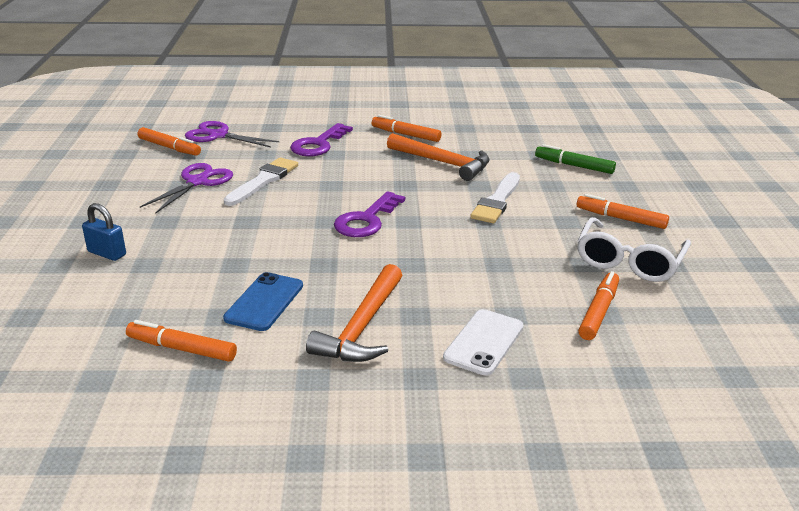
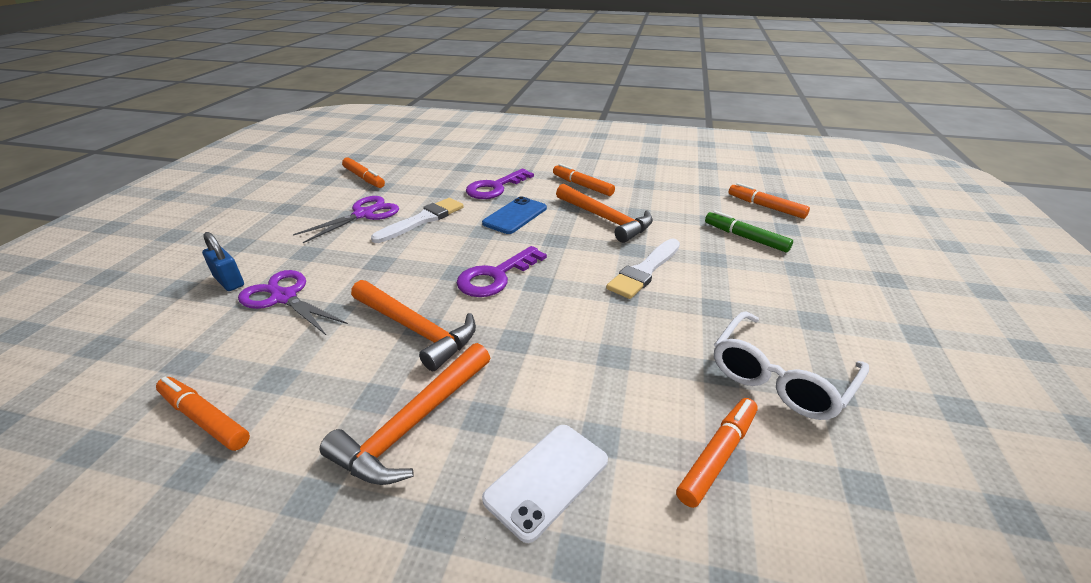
camera: 15 degrees right, 5 degrees up
(218, 135) = (412, 171): purple scissors -> purple scissors (284, 297)
(264, 302) = (331, 367): blue phone -> blue phone (515, 216)
(320, 267) = (416, 329): none -> orange hammer
(621, 218) = (783, 312): orange marker -> orange marker (765, 207)

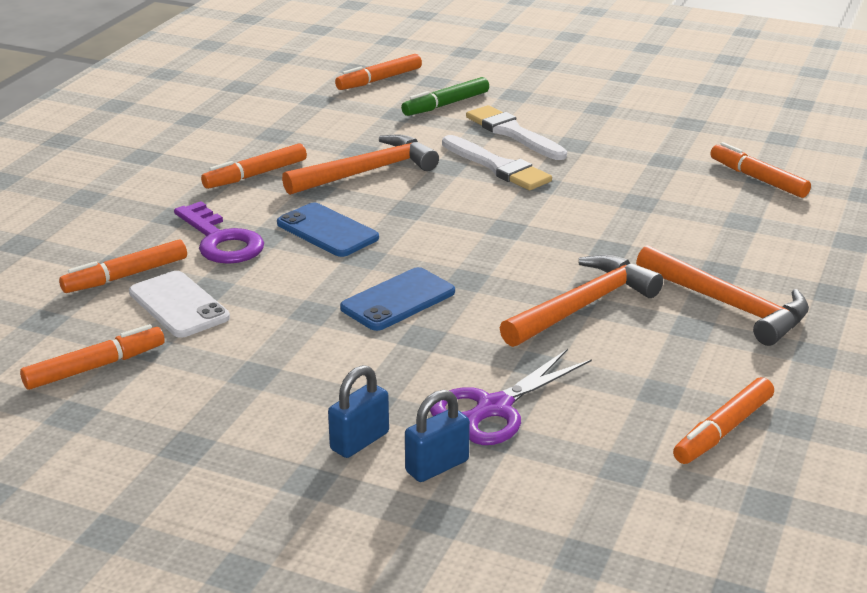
camera: 80 degrees left, 5 degrees down
(268, 253) = (359, 441): none -> blue padlock
(364, 214) = (258, 358): purple scissors -> none
(423, 220) = (304, 303): white brush -> white brush (513, 133)
(426, 249) = (398, 300): none -> blue phone
(452, 171) = (126, 276): none -> orange marker
(495, 276) = (484, 253): purple key -> none
(547, 479) = (786, 246): white phone -> white phone (179, 305)
(779, 377) = (674, 139): white glasses -> none

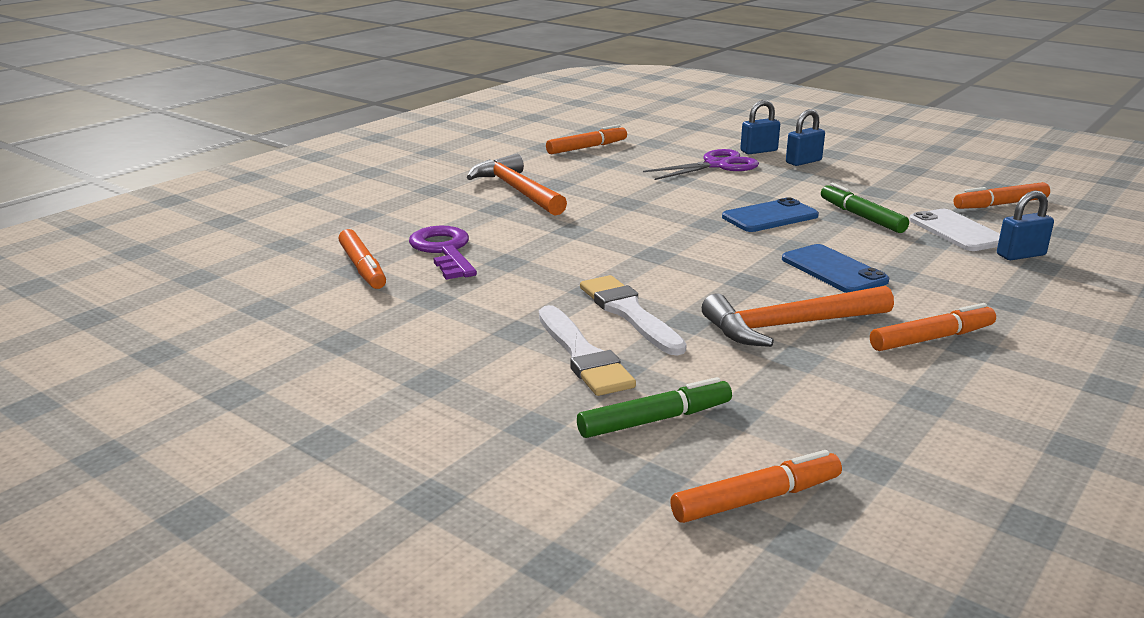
camera: 165 degrees left, 5 degrees down
(126, 276) = (1020, 255): orange marker -> blue padlock
(221, 241) = (942, 273): purple key -> purple key (444, 251)
(287, 315) = (861, 216): none -> green marker
(583, 305) = (625, 200): orange hammer -> none

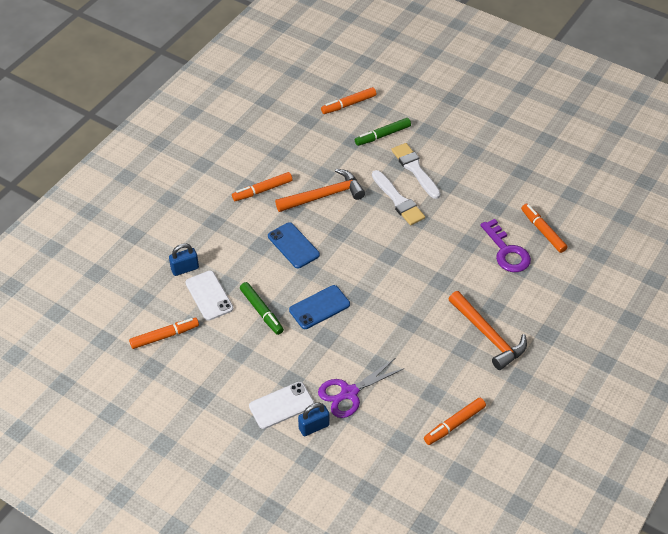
camera: 175 degrees right, 25 degrees up
(803, 162) = (281, 405): blue padlock -> white phone

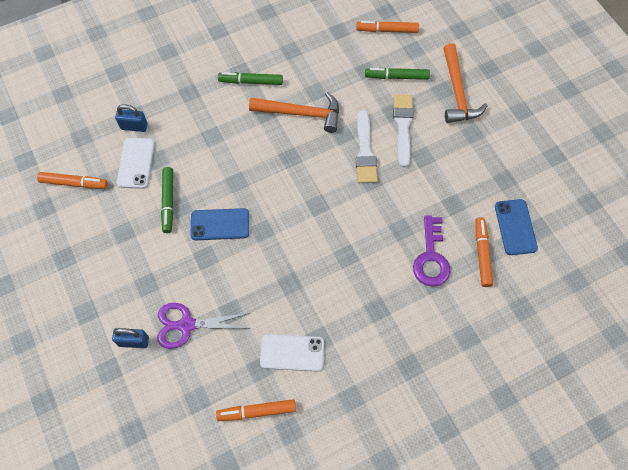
camera: 30 degrees right, 15 degrees up
(262, 190) = (251, 82): orange marker -> green marker
(281, 405) = (121, 304): white phone -> white phone (292, 352)
(293, 245) = (240, 150): blue phone -> blue phone (515, 227)
(488, 335) = (352, 337): orange hammer -> orange hammer (457, 92)

